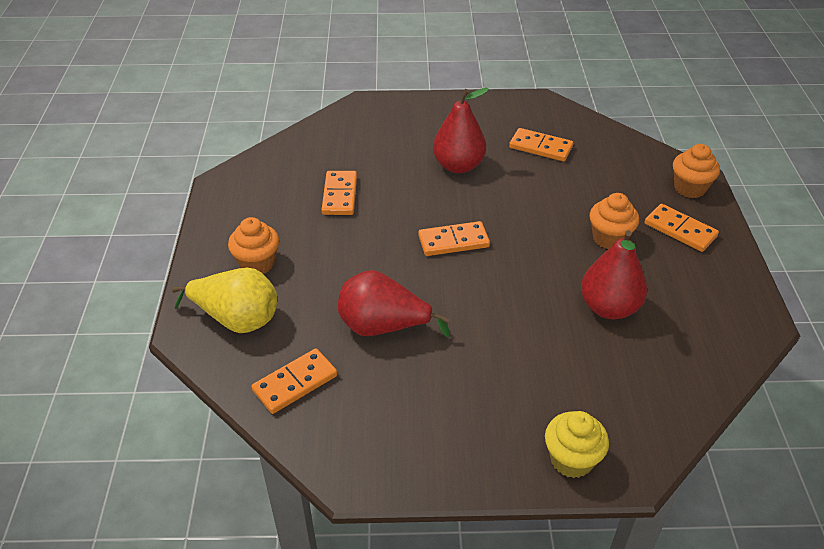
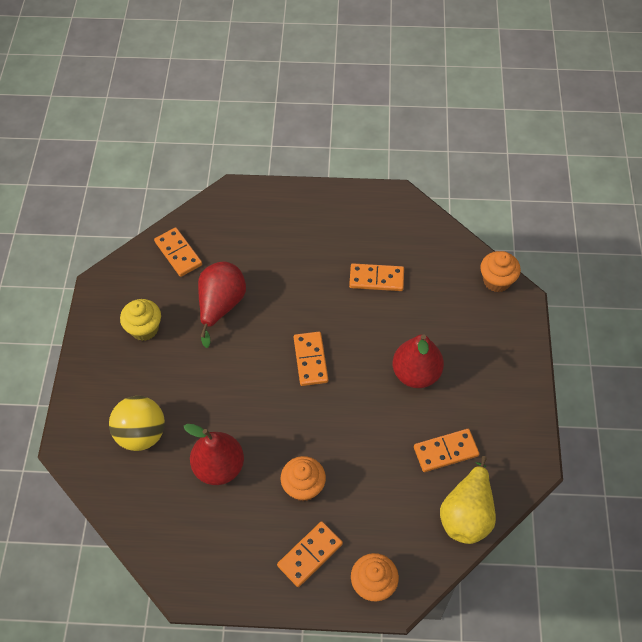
camera: 95 degrees right, 15 degrees up
(237, 319) = (241, 218): yellow pear -> yellow pear (467, 514)
(257, 263) = (297, 226): orange cupcake -> orange cupcake (496, 281)
(540, 147) = (445, 451): orange domino -> orange domino turned 45 degrees clockwise
(571, 459) = (84, 411): yellow cupcake -> yellow cupcake (144, 329)
(587, 388) = (141, 434): none -> yellow ball

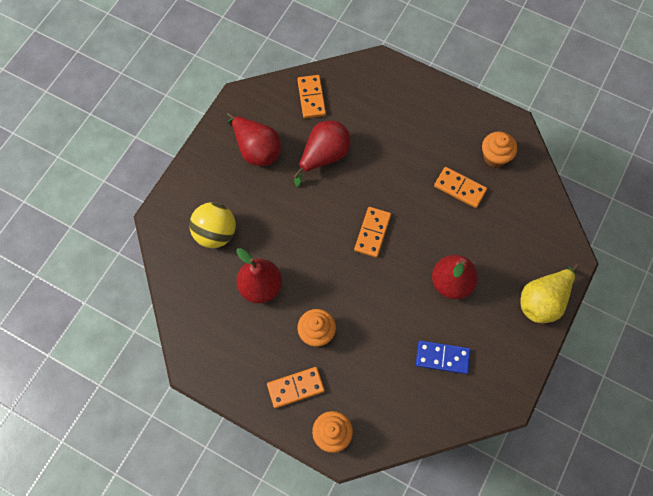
camera: 25 degrees right, 10 degrees up
(144, 329) = (256, 149): yellow cupcake -> red pear
(445, 451) = (442, 357): orange domino -> blue domino
(467, 514) = (433, 415): yellow pear -> yellow pear (542, 301)
(496, 281) = (560, 234): orange cupcake -> orange cupcake (495, 157)

